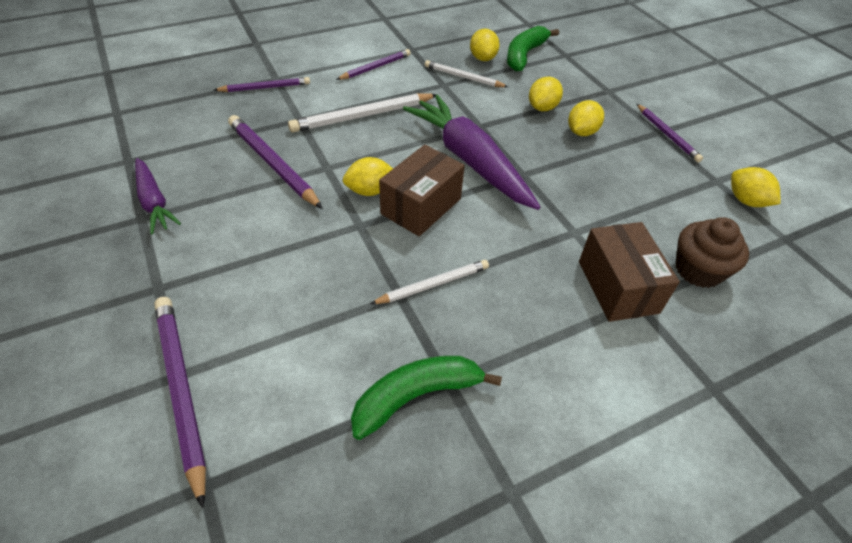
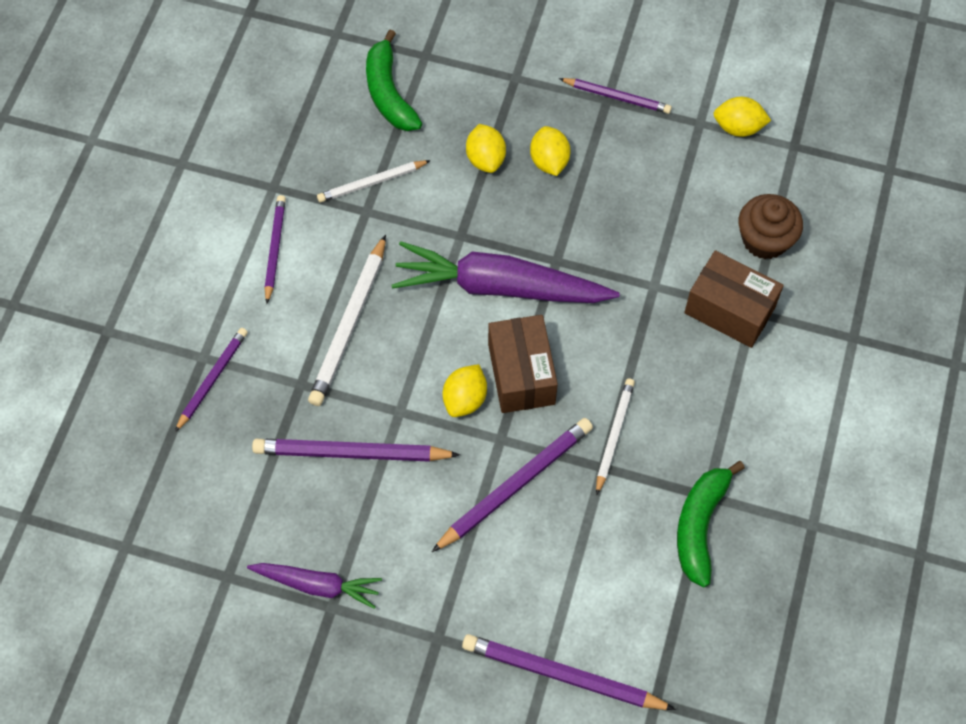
camera: 45 degrees left, 15 degrees up
(331, 254) = (515, 485): none -> purple pencil
(483, 58) = (356, 136): yellow lemon -> none

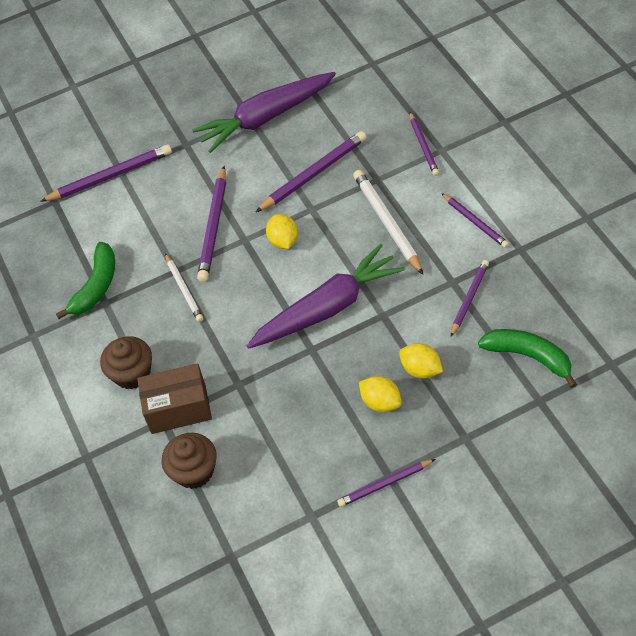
camera: 145 degrees right, 10 degrees down
(317, 585) = (266, 118): purple carrot -> purple carrot, size x1.81
(372, 183) = (469, 298): white pencil -> purple pencil
(521, 374) = (266, 276): brown box -> none
(700, 525) = (96, 286): green banana -> green banana turned 45 degrees clockwise
(738, 128) = (281, 535): yellow lemon -> none
(744, 385) = (132, 374): none -> brown cupcake

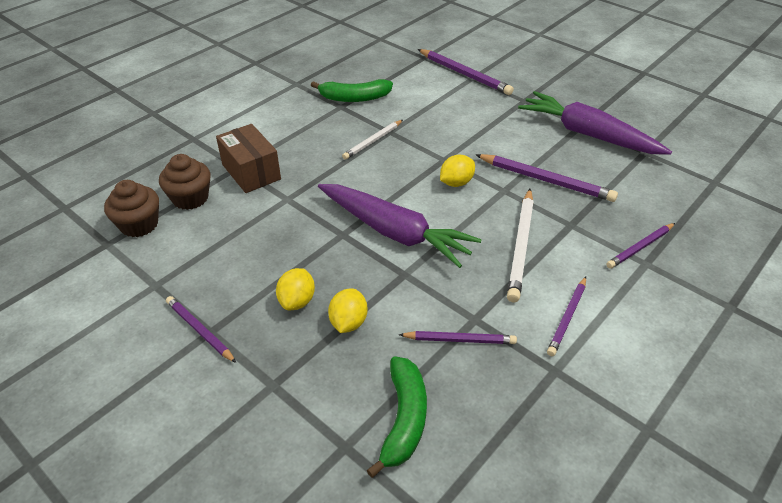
camera: 60 degrees right, 10 degrees down
(132, 374) = (278, 138): brown cupcake -> brown cupcake (139, 225)
(214, 227) = (447, 139): purple pencil -> none
(387, 223) = (521, 246): white pencil -> white pencil turned 150 degrees clockwise

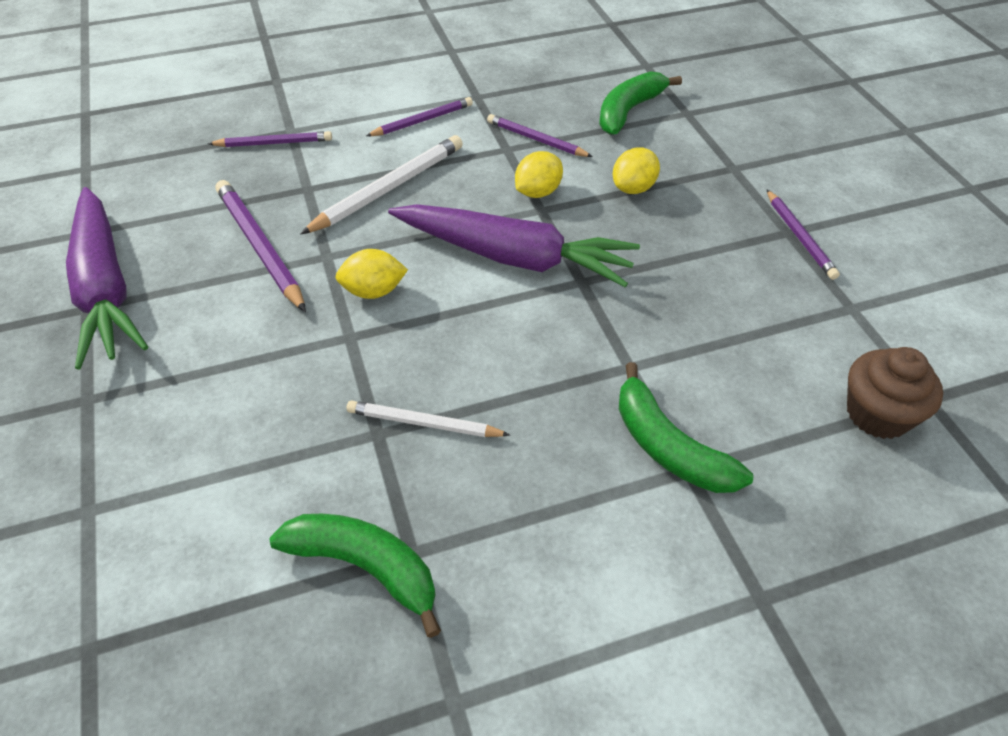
camera: 150 degrees left, 5 degrees up
(190, 198) = (787, 433): brown cupcake -> none
(251, 172) = (668, 447): brown box -> green banana
(297, 301) = (678, 226): yellow lemon -> yellow lemon (538, 192)
(373, 141) = (424, 423): white pencil -> white pencil turned 150 degrees counterclockwise
(395, 232) = (514, 257): purple carrot -> purple carrot turned 135 degrees clockwise
(464, 74) = (86, 530): purple pencil -> none

